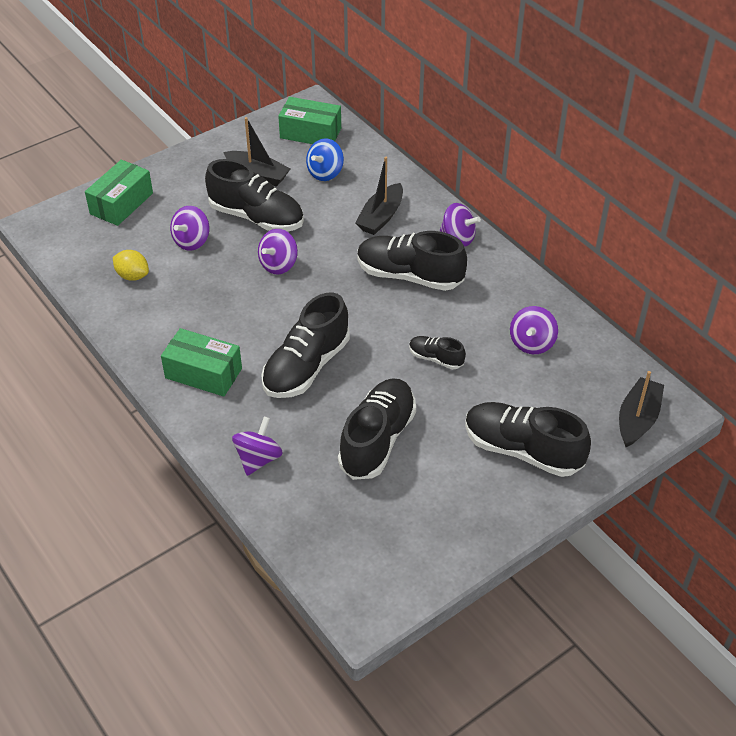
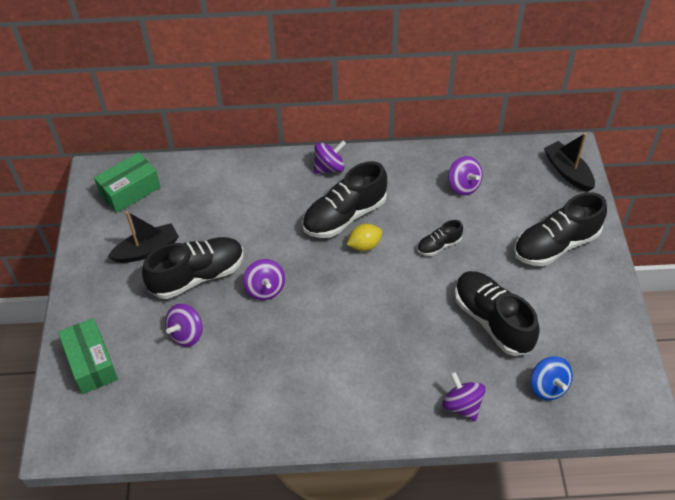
camera: 55 degrees left, 5 degrees up
(132, 276) = (191, 397): yellow lemon -> yellow lemon (364, 245)
(192, 241) = (186, 334): purple spinning top -> purple spinning top turned 60 degrees clockwise
(203, 373) = (346, 399): green box -> none
(306, 367) = (389, 327): black shoe -> none
(325, 173) = (187, 206): blue spinning top -> blue spinning top (548, 387)
(381, 217) = (268, 199): black boat -> none

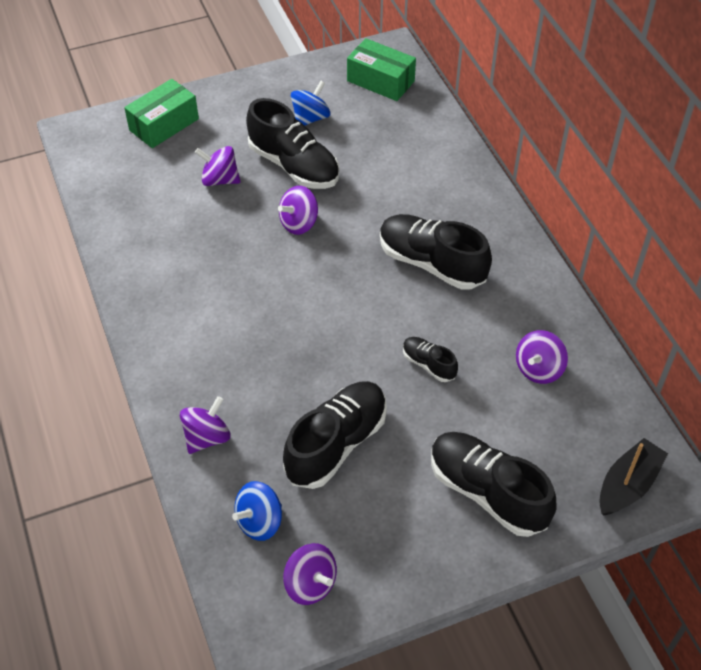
camera: 70 degrees right, 0 degrees up
(147, 250) = (310, 118): black boat -> blue spinning top
(329, 168) = (498, 230): purple spinning top -> purple spinning top (310, 584)
(364, 245) = (396, 293): yellow lemon -> none

